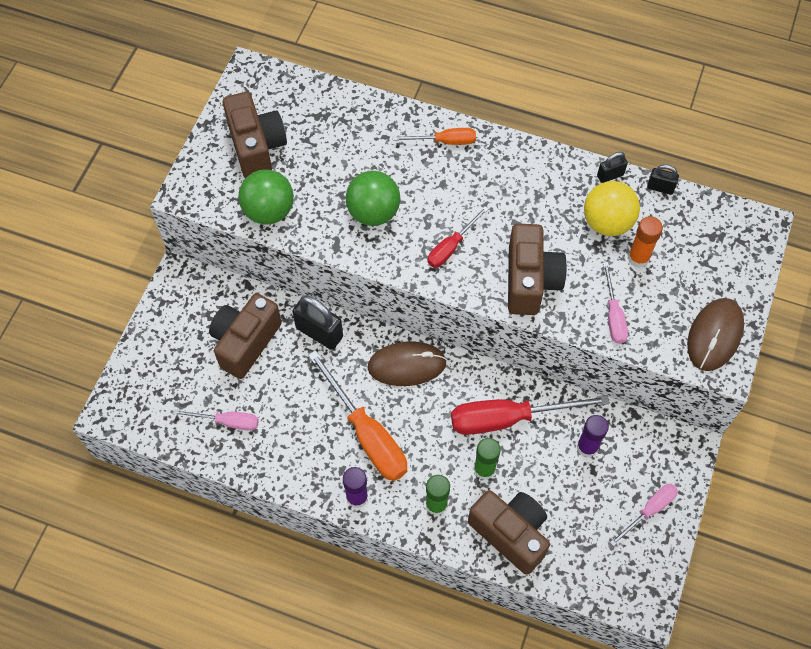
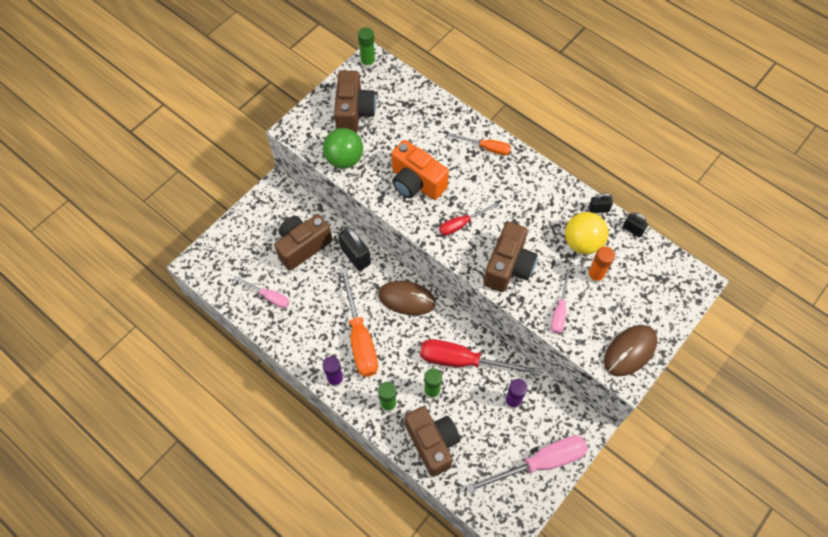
camera: 20 degrees right, 0 degrees up
(248, 77) = (368, 63): none -> green glue stick
(373, 212) = (416, 182): green ball -> orange camera
(649, 510) = (540, 463): pink screwdriver -> pink screwdriver, size x1.85

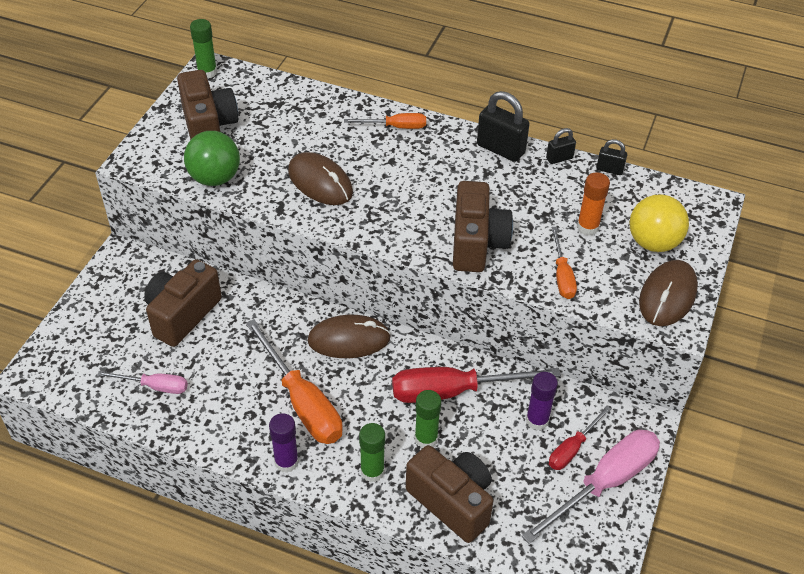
camera: 20 degrees left, 15 degrees down
(355, 256) = (260, 308): black padlock -> black padlock (500, 149)
(416, 182) = (320, 182): orange camera -> brown mouse
(461, 224) = (397, 212): red screwdriver -> red screwdriver (572, 448)
(559, 311) = (562, 275): pink screwdriver -> orange screwdriver
(582, 242) = (556, 197): yellow ball -> yellow ball (653, 243)

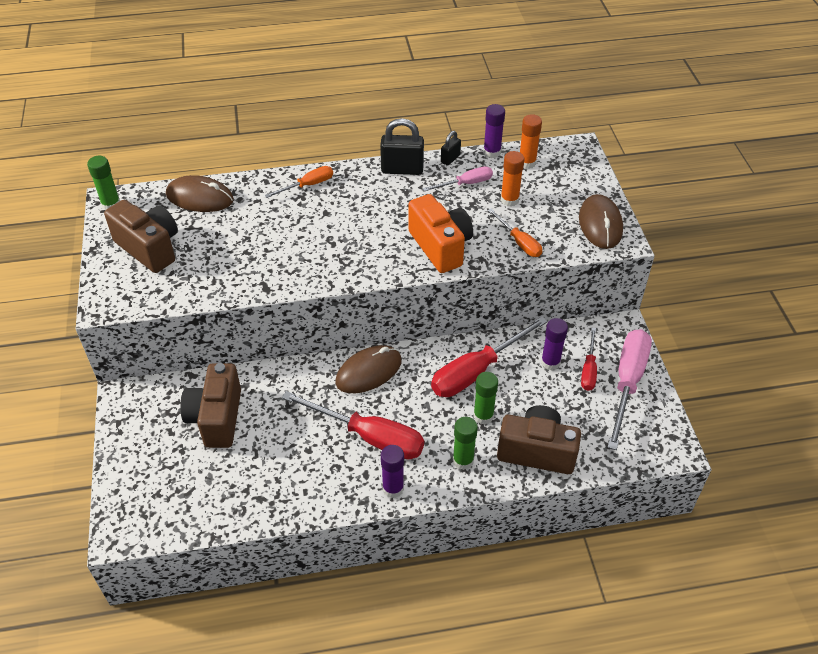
camera: 30 degrees left, 0 degrees up
(154, 386) = (238, 486): pink screwdriver -> pink screwdriver (465, 184)
(215, 178) = (190, 287): green ball -> none
(302, 401) = (369, 437): orange screwdriver -> red screwdriver
(320, 182) = (282, 253): brown mouse -> brown mouse (200, 197)
(477, 243) = (441, 246): brown camera -> orange camera
(609, 169) = (492, 152): black padlock -> purple glue stick
(639, 196) = (527, 163): none -> orange glue stick
(653, 243) = (562, 191): yellow ball -> none

